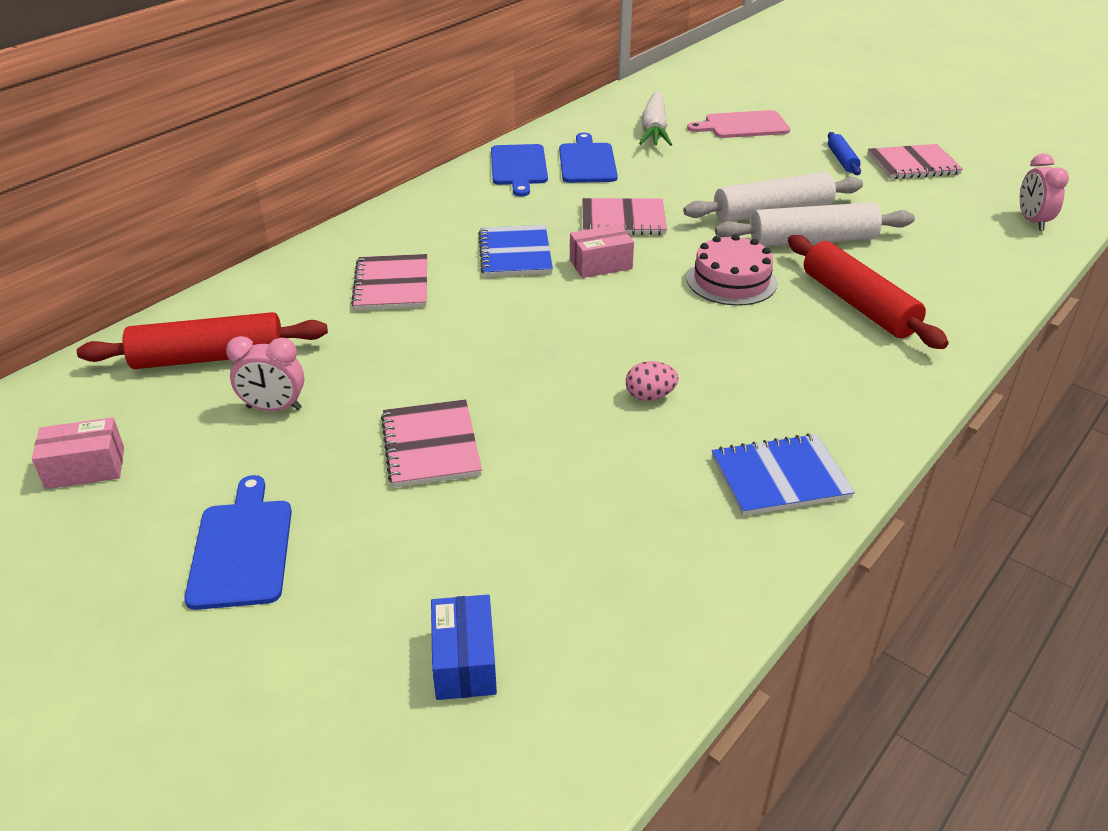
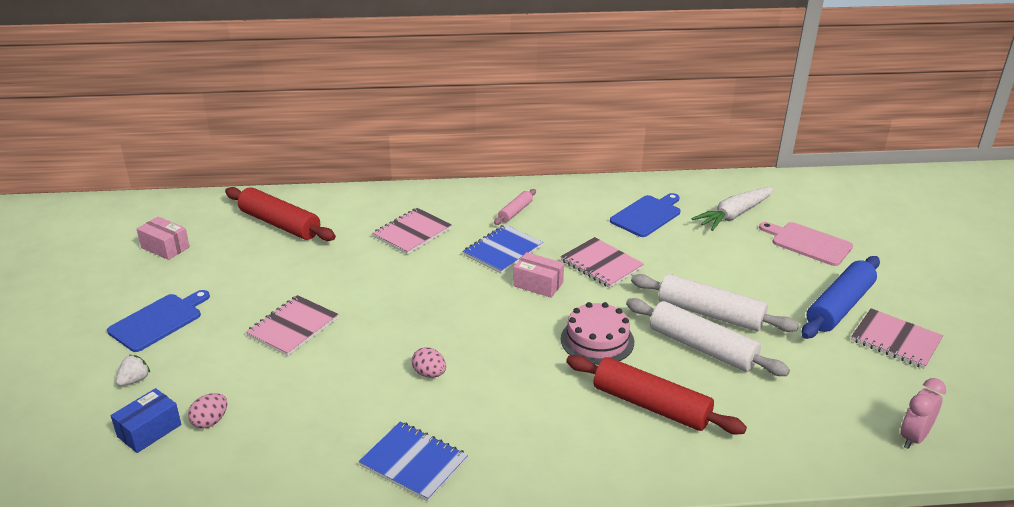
camera: 45 degrees right, 5 degrees down
(274, 408) = (265, 265): pink clock -> none
(338, 629) = (134, 380): none -> white strawberry
(463, 214) = (515, 212): none -> pink rolling pin
(518, 167) = (598, 198): blue cutting board -> none
(518, 597) = (210, 421): none -> pink egg
(842, 160) = (839, 307): blue rolling pin -> blue rolling pin, size x1.93
(858, 304) = (651, 405): red rolling pin -> red rolling pin turned 75 degrees counterclockwise

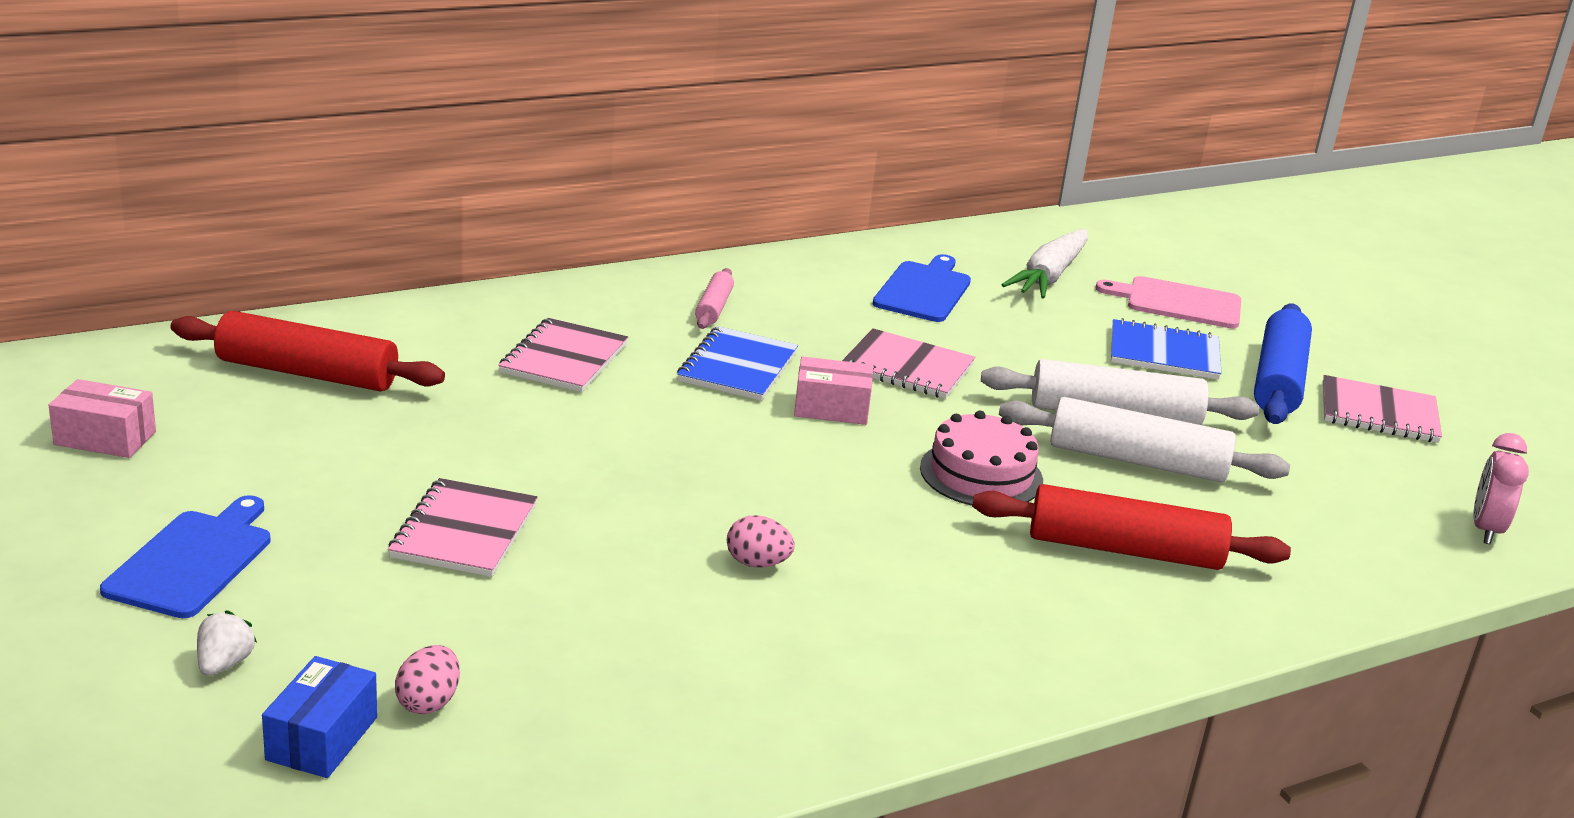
camera: 25 degrees left, 5 degrees down
(414, 463) = (833, 695): blue notebook -> blue notebook (1164, 353)

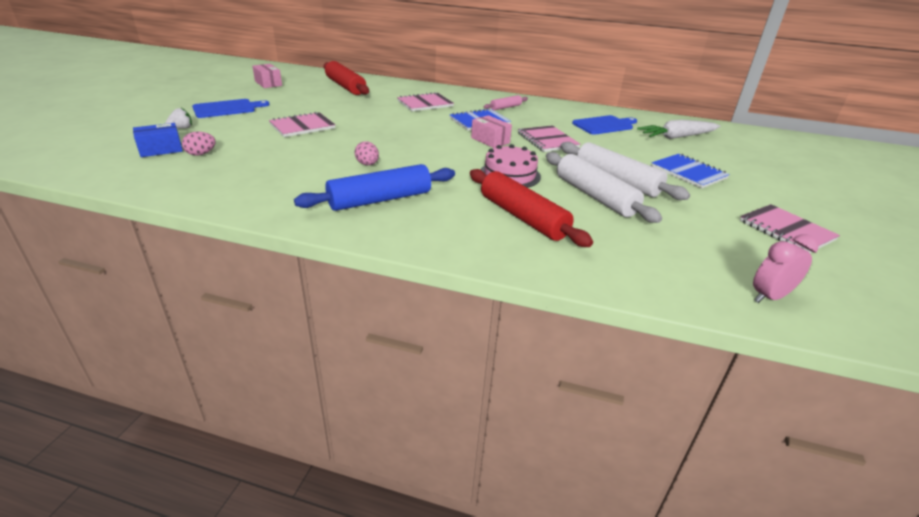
camera: 45 degrees right, 5 degrees up
(1178, 303) = (734, 161): pink cutting board -> none
(1278, 380) = (740, 200): blue rolling pin -> blue rolling pin (380, 200)

